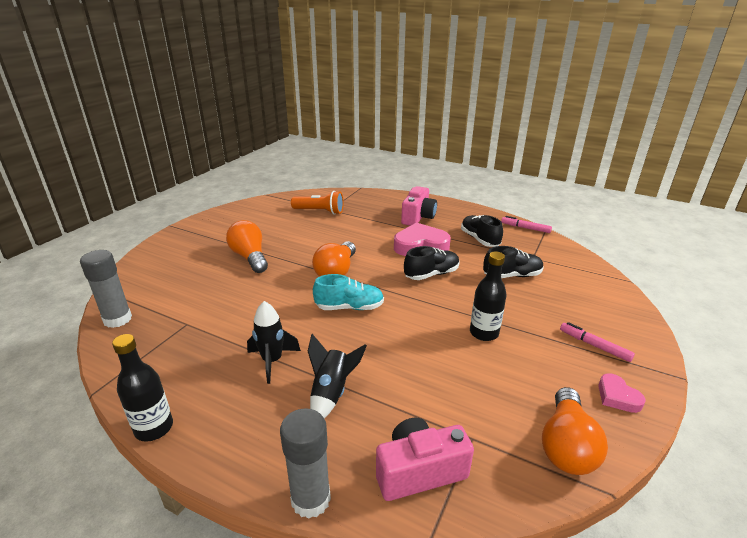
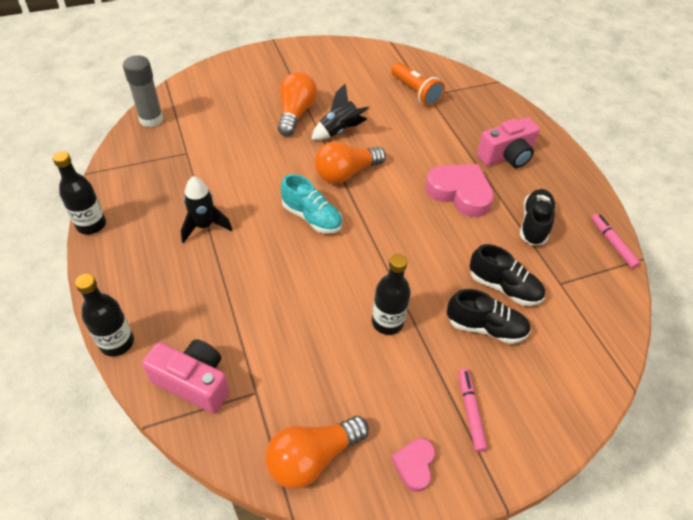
camera: 40 degrees right, 20 degrees up
(311, 499) = (117, 342): grey glue stick -> black bottle
(331, 393) = (211, 281): black rocket -> black rocket (339, 131)
(431, 274) = (425, 232): black shoe -> black shoe (485, 327)

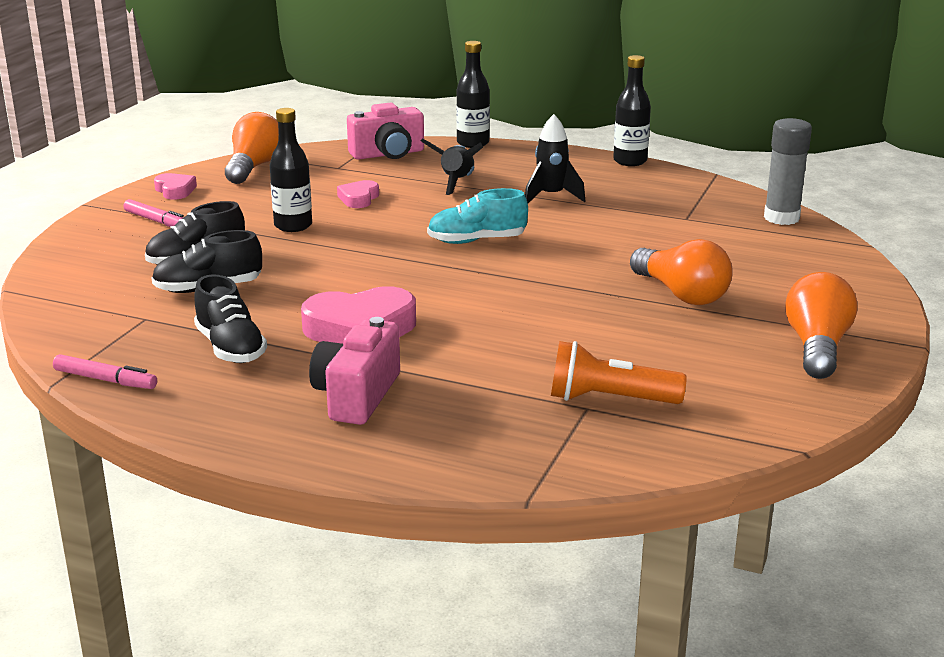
camera: 135 degrees right, 25 degrees down
(306, 324) = (359, 199): none -> pink heart
(339, 131) = (601, 306): black rocket -> black rocket (456, 183)
(346, 173) = (513, 281): orange light bulb -> orange light bulb (817, 347)

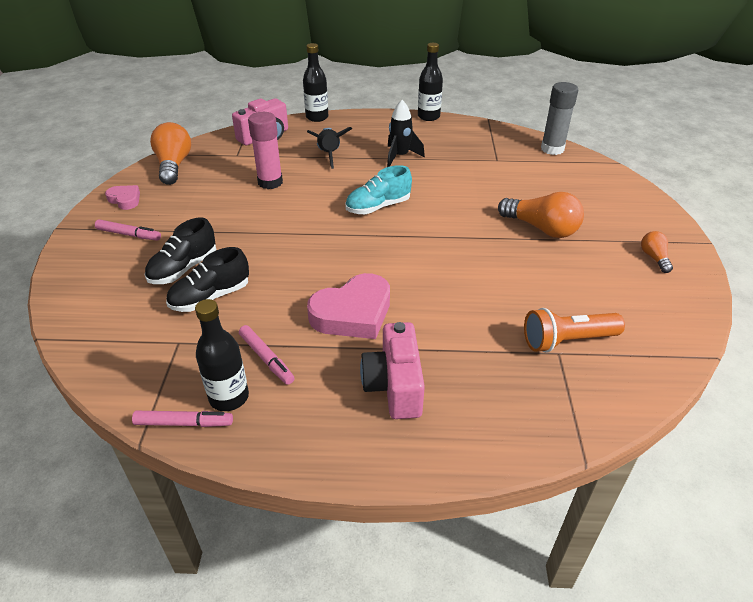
camera: 20 degrees left, 15 degrees up
(230, 348) = (266, 358): black shoe -> pink marker
(293, 226) = (238, 218): black bottle -> black bottle (229, 397)
(359, 199) = (270, 182): pink heart -> pink glue stick
(817, 347) = (654, 258): orange light bulb -> orange light bulb, size x0.53

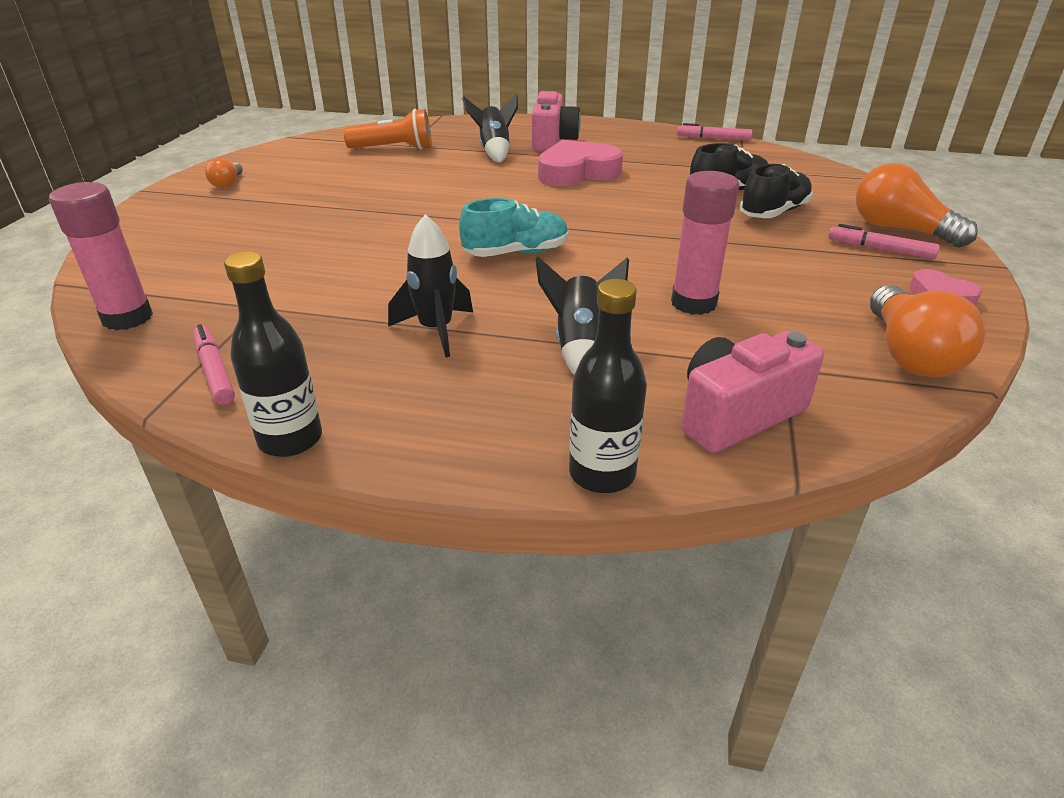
camera: 170 degrees left, 5 degrees down
(229, 397) = (683, 145): black bottle -> none
(266, 358) = (658, 157): pink marker -> pink marker (214, 371)
(453, 348) = (494, 151): none -> black rocket
(541, 228) = (314, 214): orange light bulb -> orange light bulb (899, 229)
(552, 149) = (127, 318): grey glue stick -> pink glue stick

